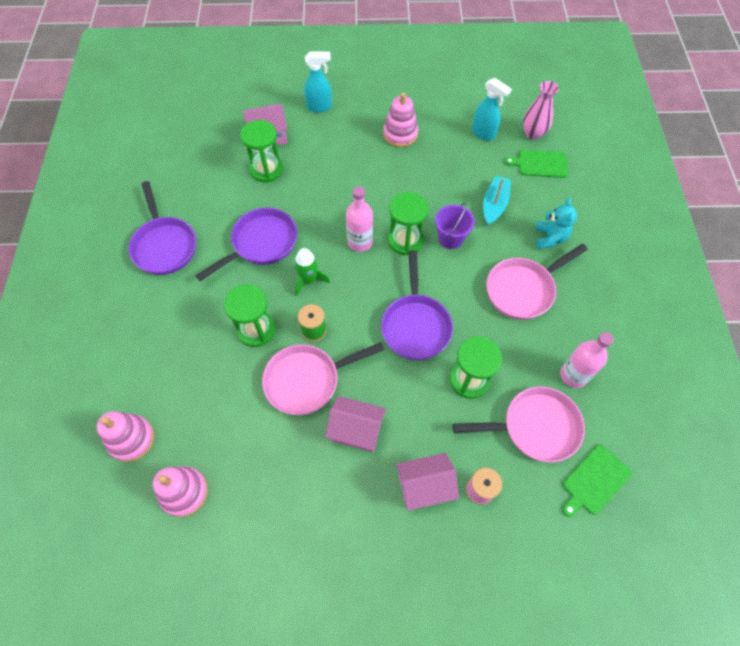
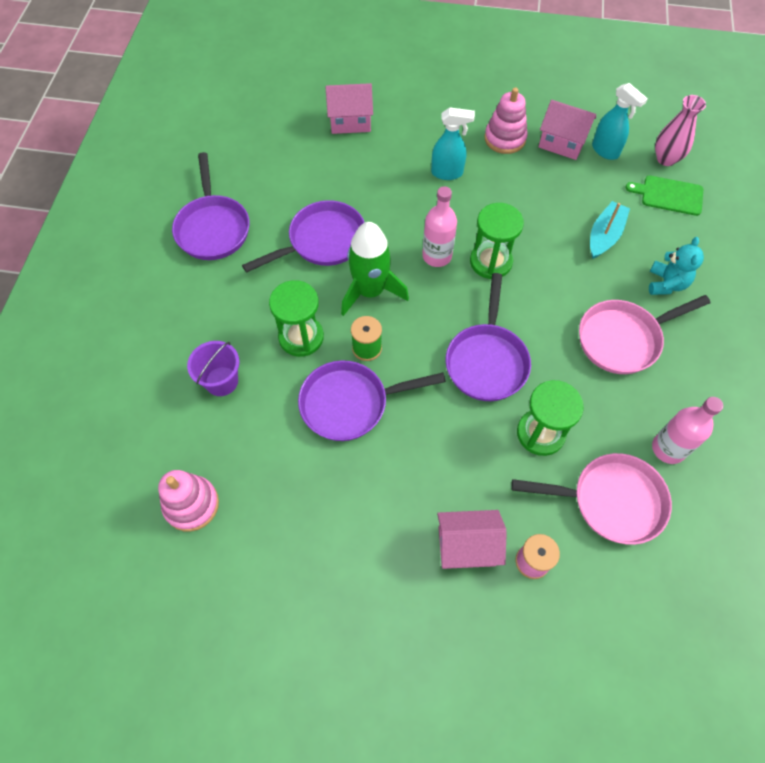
camera: 10 degrees right, 0 degrees up
(131, 439) = (143, 436): pink stacking toy -> none
(266, 169) = (342, 158): green hourglass -> none
(307, 380) = (350, 403): pink pan -> purple pan
(309, 280) = (370, 291): green rocket -> green rocket, size x1.59
(319, 107) = (415, 95): turquoise spray bottle -> turquoise spray bottle (447, 173)
(356, 430) = (398, 469): pink house -> pink house (562, 143)
(450, 238) = (545, 267): purple bucket -> purple bucket (221, 381)
(594, 481) = (673, 575): green cutting board -> none

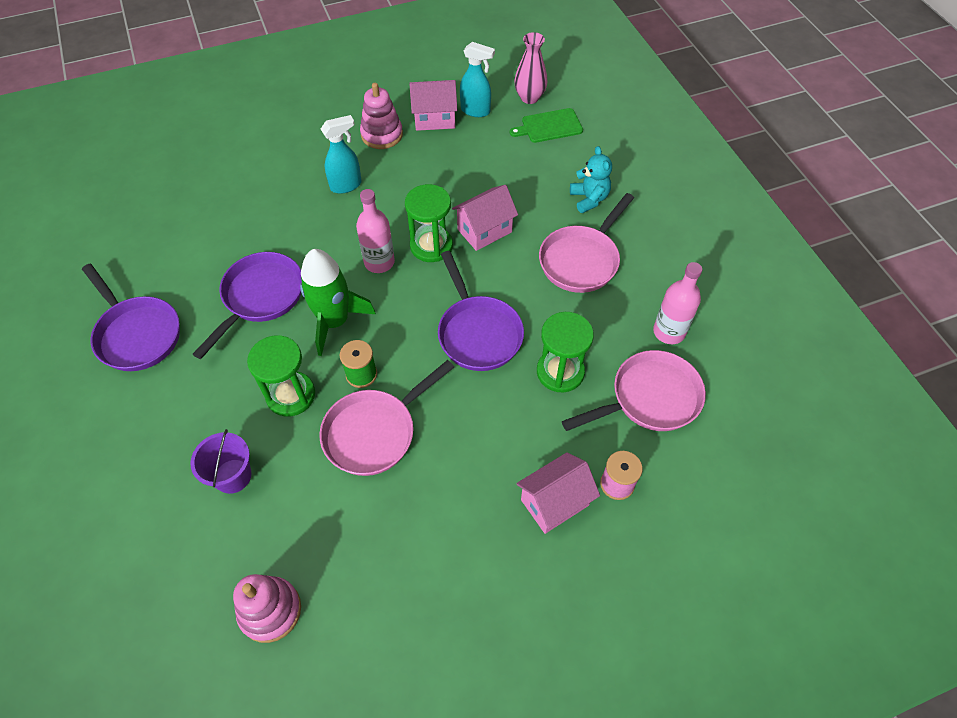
camera: 30 degrees left, 5 degrees down
(350, 122) = (224, 177): pink house -> pink house (484, 231)
(350, 403) = (375, 432): purple pan -> pink pan
(604, 235) = (516, 181): turquoise boat -> none

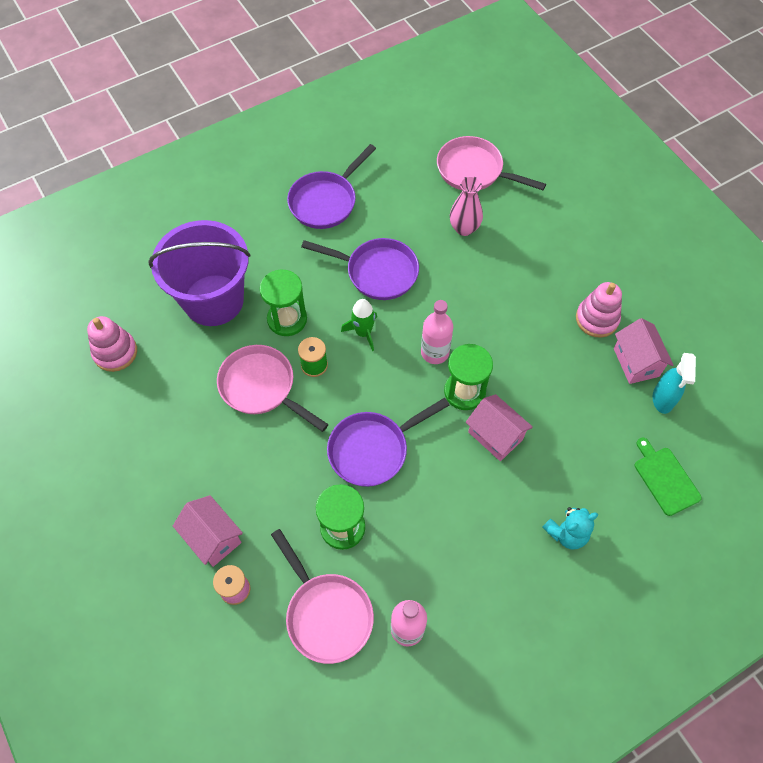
camera: 80 degrees right, 5 degrees up
(232, 476) = (213, 300): purple bucket -> purple bucket, size x2.15
(334, 321) = (363, 332): green rocket -> green rocket, size x0.63
(346, 185) = (520, 304): turquoise spray bottle -> none
(529, 98) = (704, 451): pink vase -> pink vase (464, 228)
(581, 260) = (480, 533): pink pan -> pink pan (474, 171)

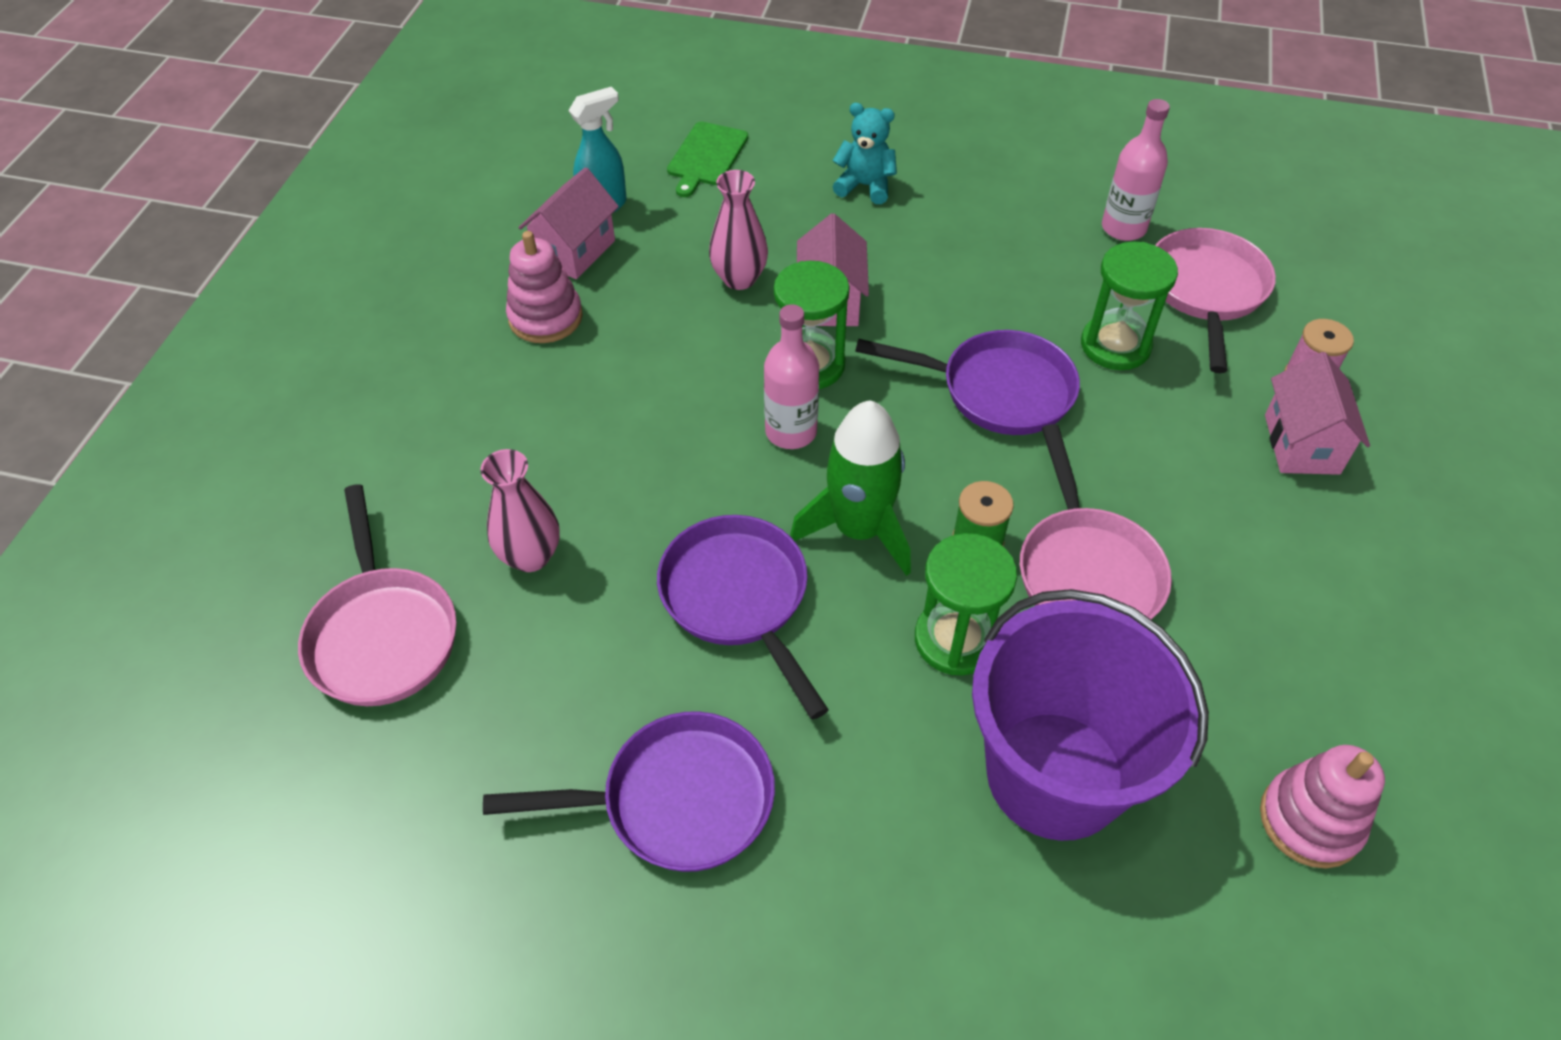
camera: 135 degrees left, 10 degrees down
(363, 332) = (858, 530): green rocket -> green rocket, size x1.59
(549, 412) = (739, 278): none -> pink vase

